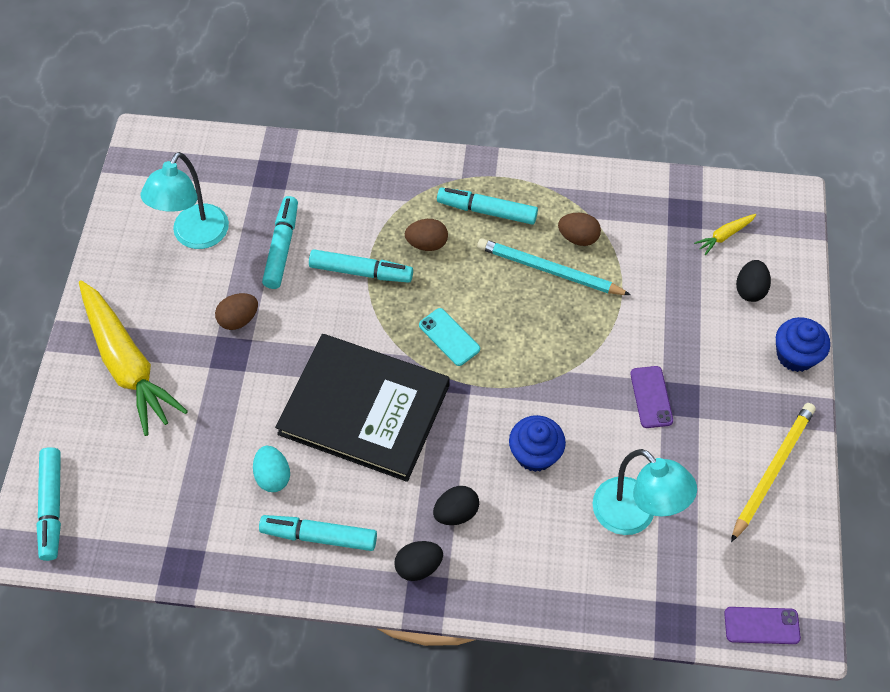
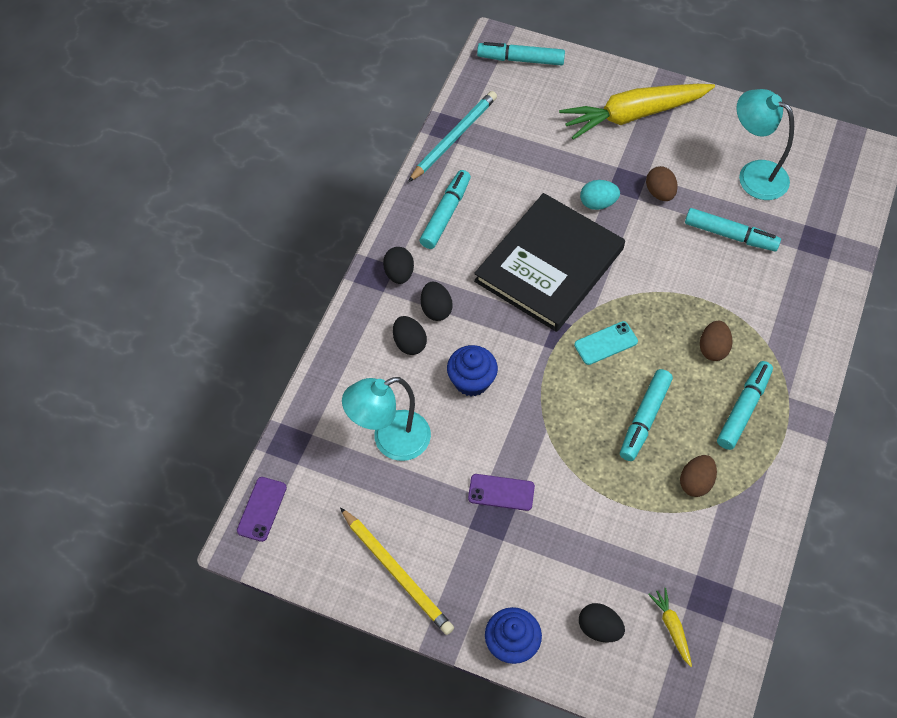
camera: 105 degrees right, 0 degrees up
(273, 476) = (506, 193): turquoise egg -> turquoise egg (598, 203)
(361, 272) = (691, 290): turquoise marker -> turquoise marker (644, 419)
(508, 529) = (409, 343): none -> black egg
(549, 271) = (661, 445): turquoise pencil -> turquoise pencil (453, 138)

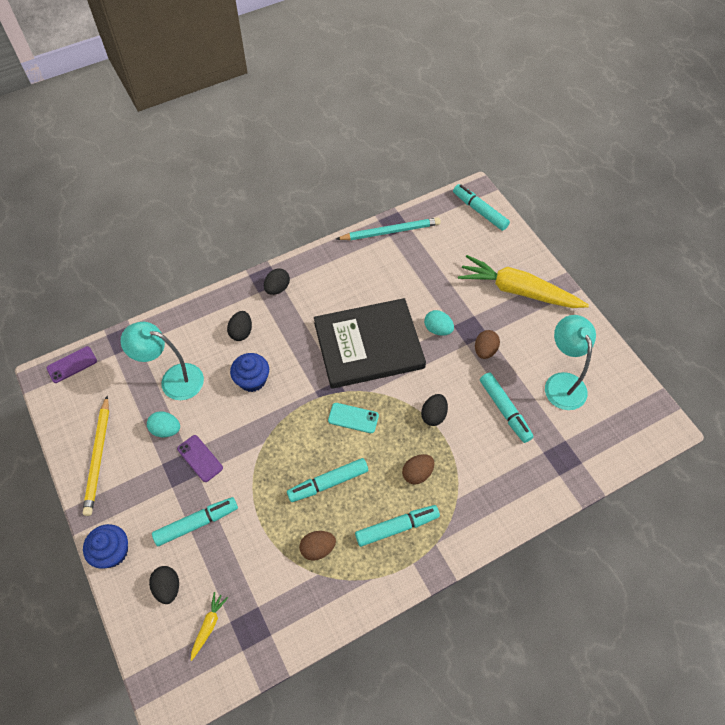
camera: 40 degrees right, 0 degrees up
(436, 309) = (276, 323): black egg -> black egg (433, 415)
(437, 493) = (166, 430): none -> turquoise egg
(445, 214) = (339, 272): turquoise marker -> turquoise marker (197, 523)

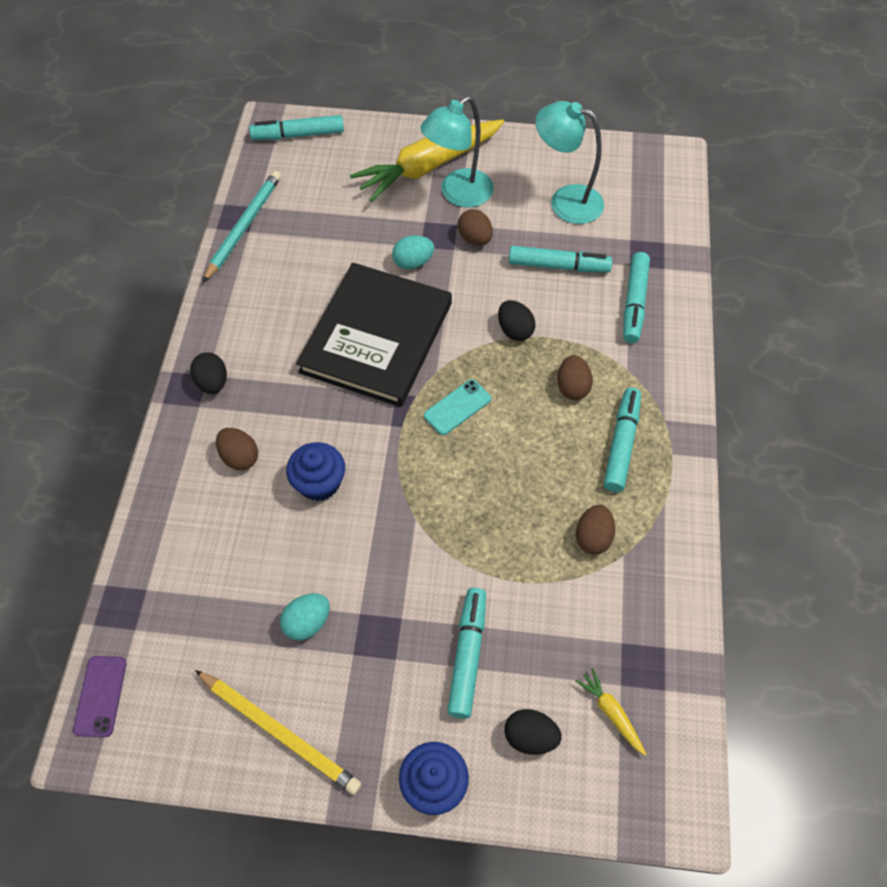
camera: 55 degrees left, 0 degrees up
(173, 379) = (240, 574): turquoise lamp -> turquoise lamp (458, 194)
(200, 458) = (381, 603): purple phone -> none
(241, 332) = (240, 457): black egg -> brown egg
(328, 483) = (519, 480): turquoise marker -> turquoise marker (634, 303)

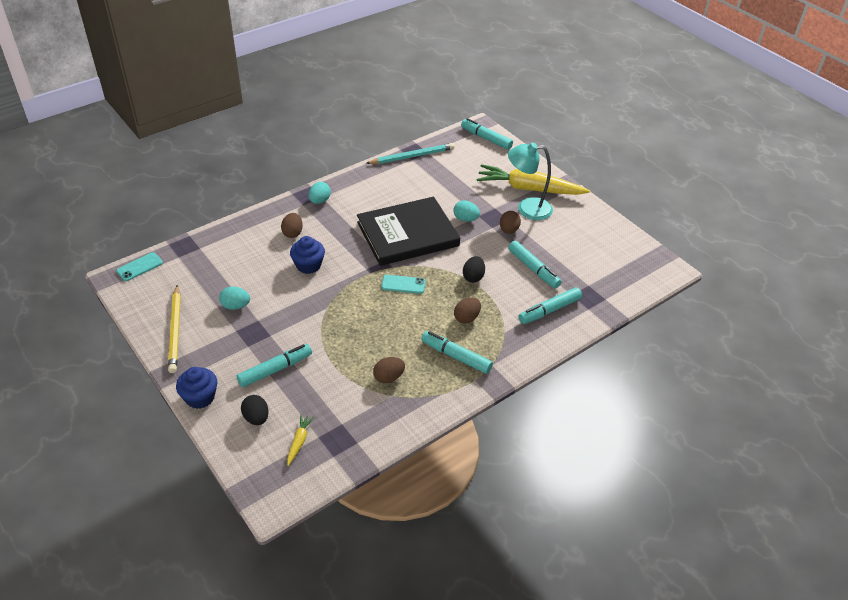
camera: 45 degrees right, 15 degrees down
(100, 696) = (139, 267): purple phone -> turquoise phone
(213, 383) = (319, 201): black egg -> turquoise egg
(565, 201) = (578, 247): turquoise lamp -> none
(621, 444) = (456, 356): turquoise marker -> turquoise marker turned 120 degrees counterclockwise

